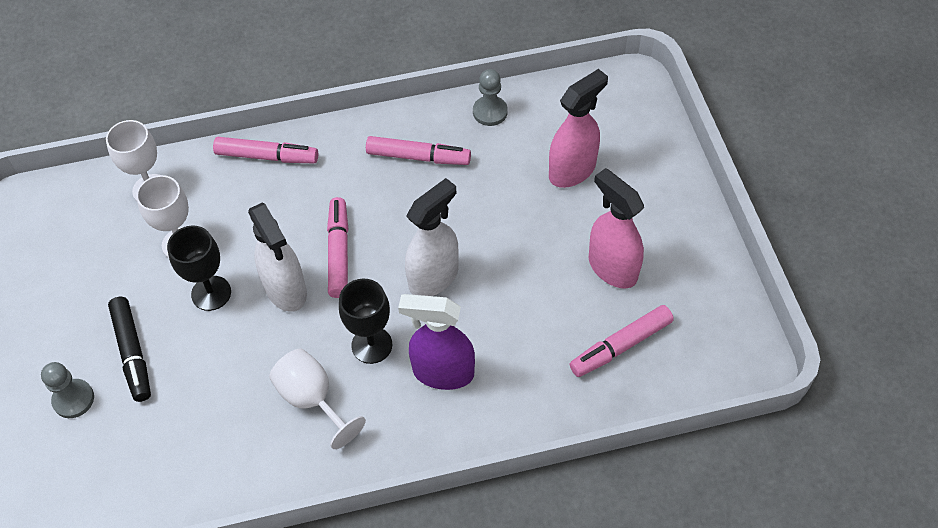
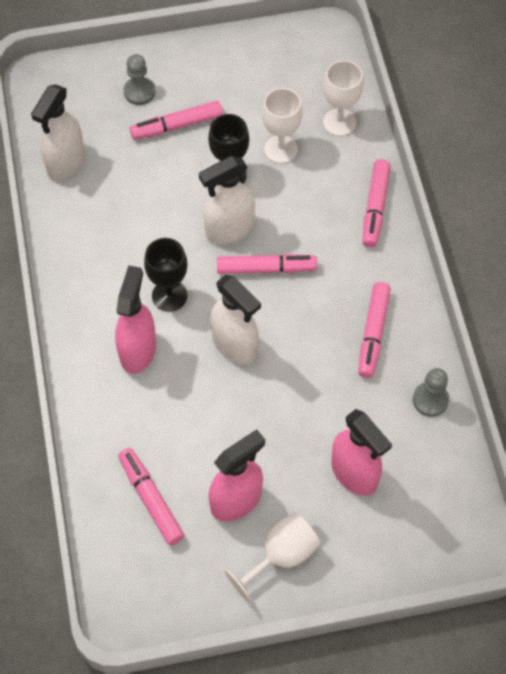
camera: 90 degrees right, 5 degrees up
(133, 353) = (177, 126): black marker -> pink marker
(173, 478) = (65, 163): none -> white spray bottle
(312, 399) = (123, 253): white goblet -> white goblet (281, 556)
(442, 372) = (138, 350): purple spray bottle -> pink spray bottle

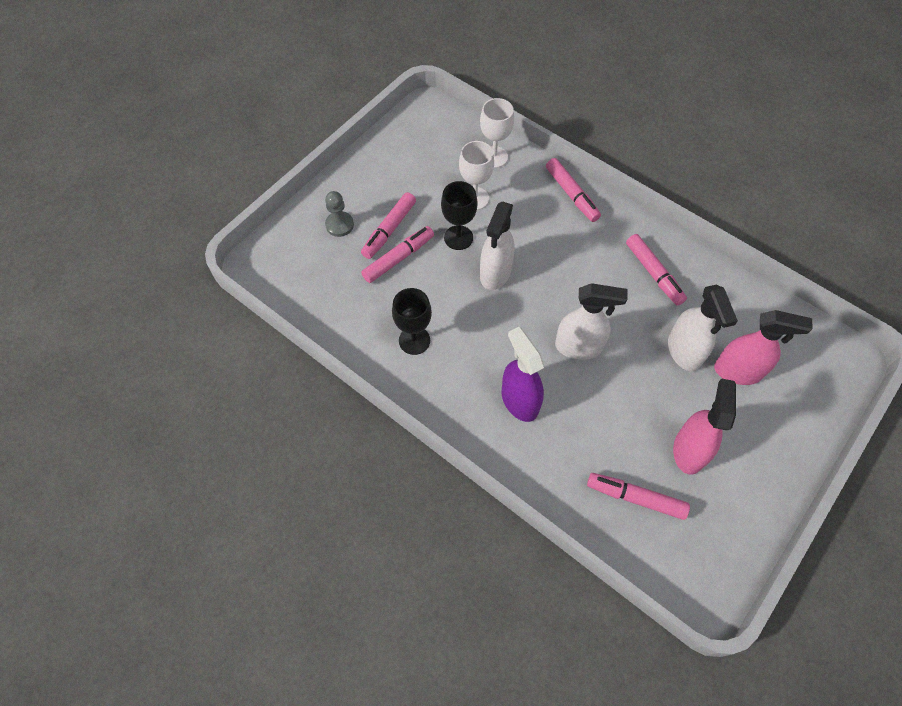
camera: 40 degrees left, 0 degrees up
(65, 163) = (334, 309): white spray bottle -> white spray bottle (684, 351)
(138, 350) = (519, 401): pink spray bottle -> purple spray bottle
(169, 296) = (501, 347): black goblet -> black goblet (414, 340)
(266, 268) = (545, 281): pink marker -> pink marker (398, 258)
(281, 556) = (754, 463): white goblet -> none
(430, 400) = (729, 289): grey pawn -> none

